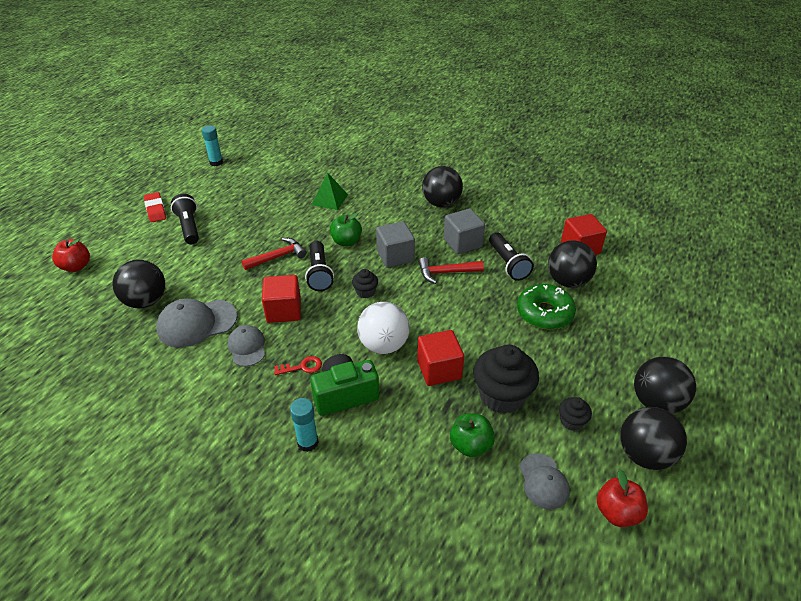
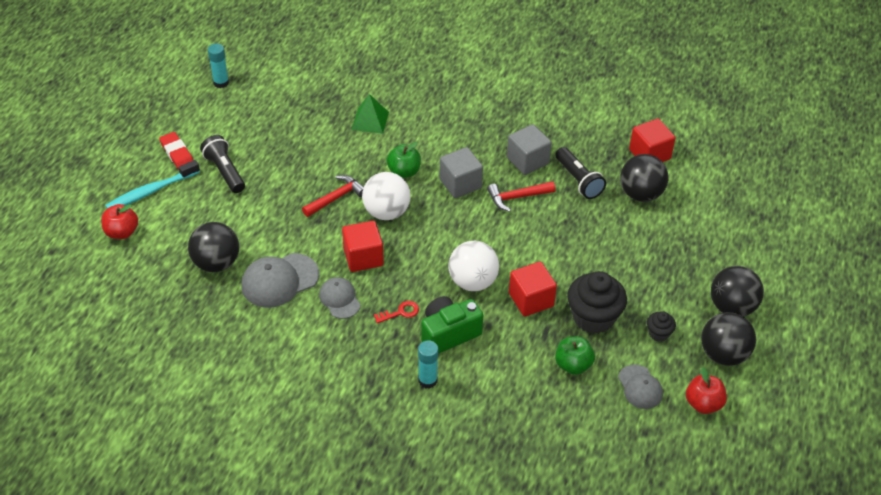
camera: 10 degrees left, 5 degrees up
(118, 236) = (151, 191): none -> turquoise toothbrush
(319, 273) = (386, 212): black flashlight -> white ball
(365, 292) = (440, 228): black cupcake -> none
(441, 203) = (495, 113): black ball -> none
(544, 313) = (622, 231): green donut -> none

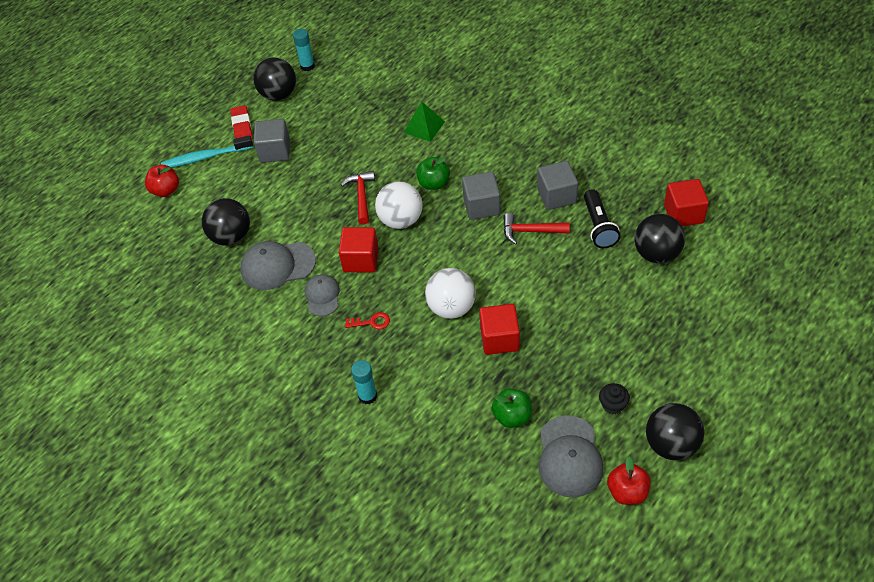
camera: 25 degrees right, 5 degrees up
(225, 172) = (275, 151): black flashlight -> grey cube
(336, 197) = (361, 196): red hammer -> red hammer turned 75 degrees counterclockwise
(448, 333) = (406, 354): green camera -> none
(593, 317) = (553, 372): black cupcake -> none
(640, 387) = (569, 457): grey cap -> grey cap, size x1.61
(732, 307) = (702, 396): black ball -> black ball (278, 94)

